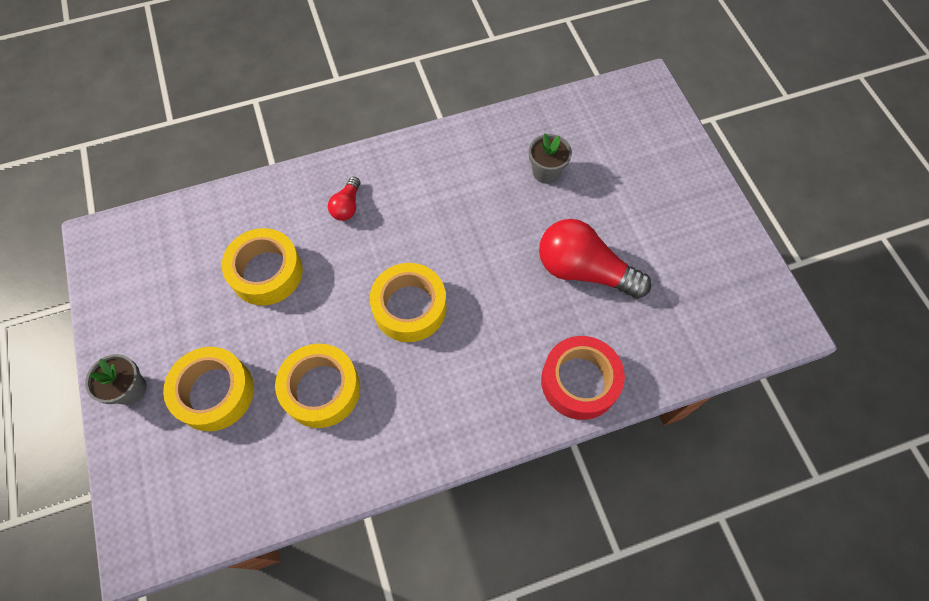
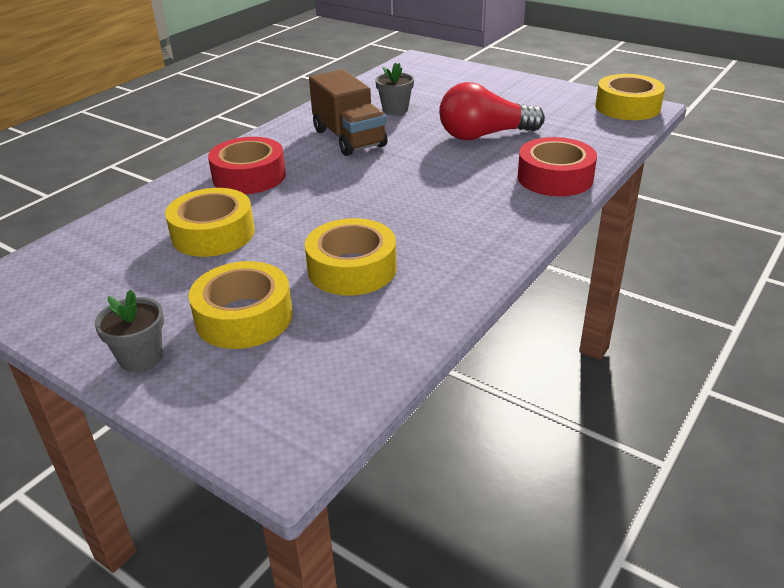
camera: 35 degrees left, 30 degrees down
(347, 206) = (249, 176): red light bulb -> red tape
(409, 307) = (373, 199): yellow tape -> yellow tape (627, 107)
(467, 197) = (349, 138): none -> brown truck

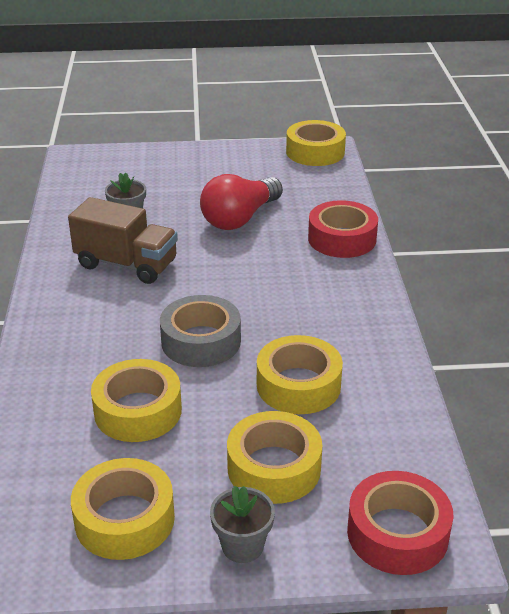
camera: 40 degrees left, 0 degrees up
(100, 297) = (125, 519): none -> yellow tape
(249, 176) = (87, 341): red tape -> red tape (397, 533)
(325, 207) = (201, 341): none -> grey tape

